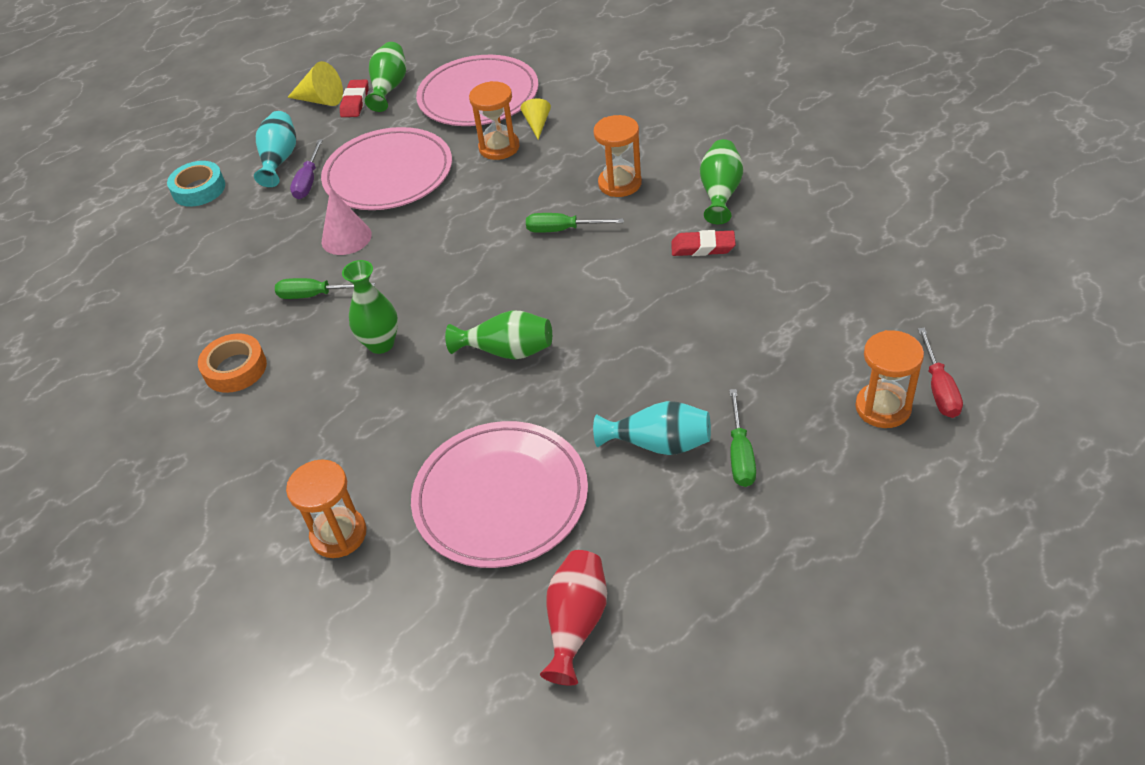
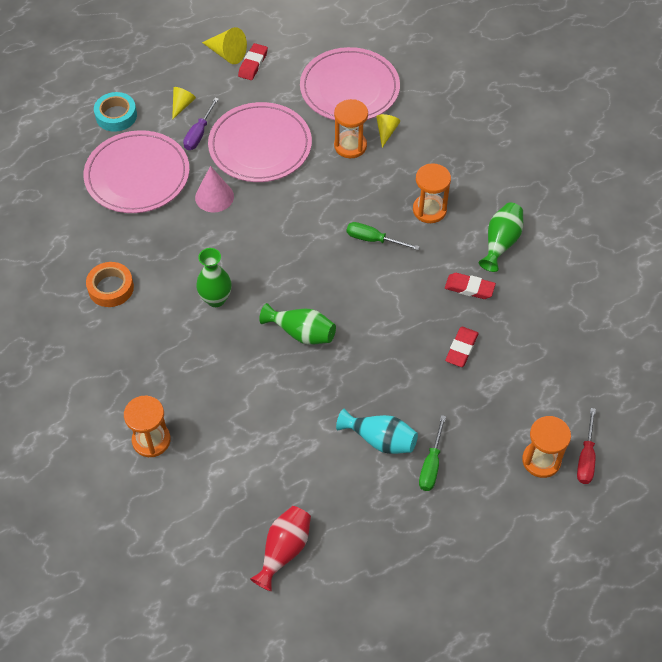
camera: 10 degrees right, 10 degrees up
(279, 160) = (182, 105): turquoise vase -> yellow cone
(315, 295) = (180, 242): green screwdriver -> none
(389, 88) = (283, 57): green vase -> none
(500, 497) = (263, 447): pink plate -> pink plate (137, 175)
(721, 313) = (461, 349): none -> red eraser

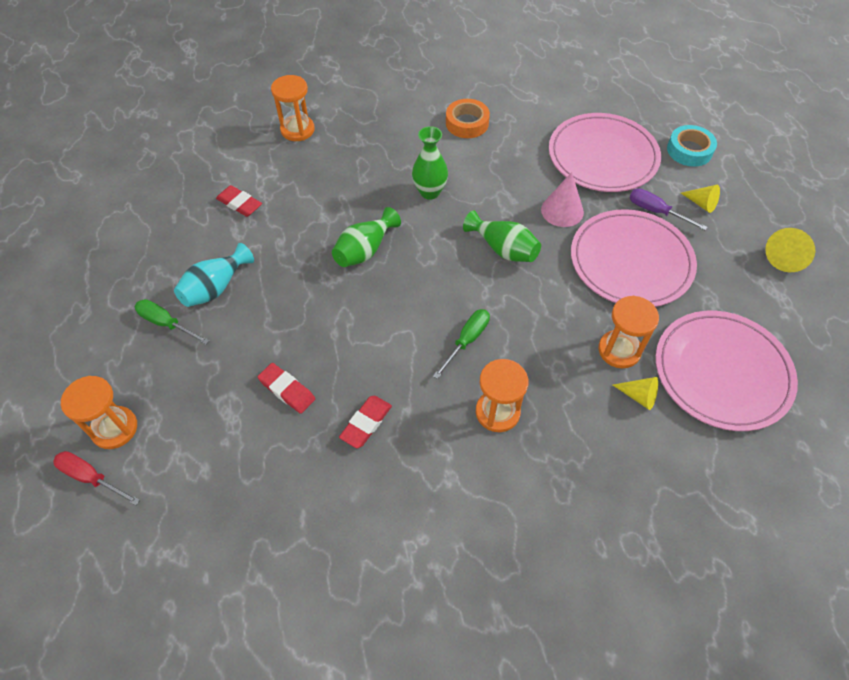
camera: 105 degrees right, 0 degrees up
(253, 64) = (769, 278): red eraser -> red eraser (239, 204)
(284, 550) = (149, 196): red vase -> none
(501, 242) = (423, 482): green vase -> green vase (503, 249)

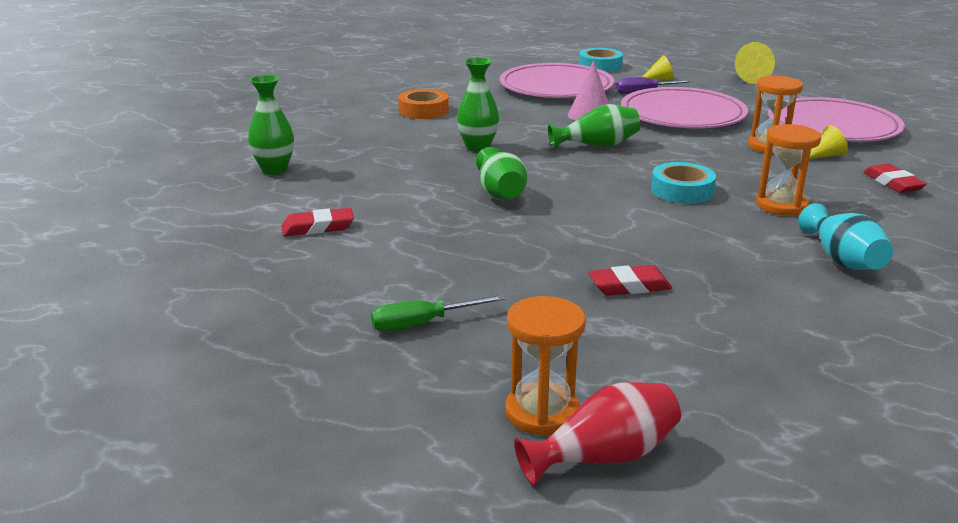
camera: 50 degrees left, 30 degrees down
(91, 478) = (604, 457): red screwdriver -> red vase
(216, 288) = (418, 278): turquoise vase -> turquoise vase (842, 260)
(297, 130) = (274, 170): orange hourglass -> green vase
(366, 423) = (726, 262): red eraser -> red eraser (893, 183)
(466, 341) = (682, 190): green screwdriver -> turquoise tape

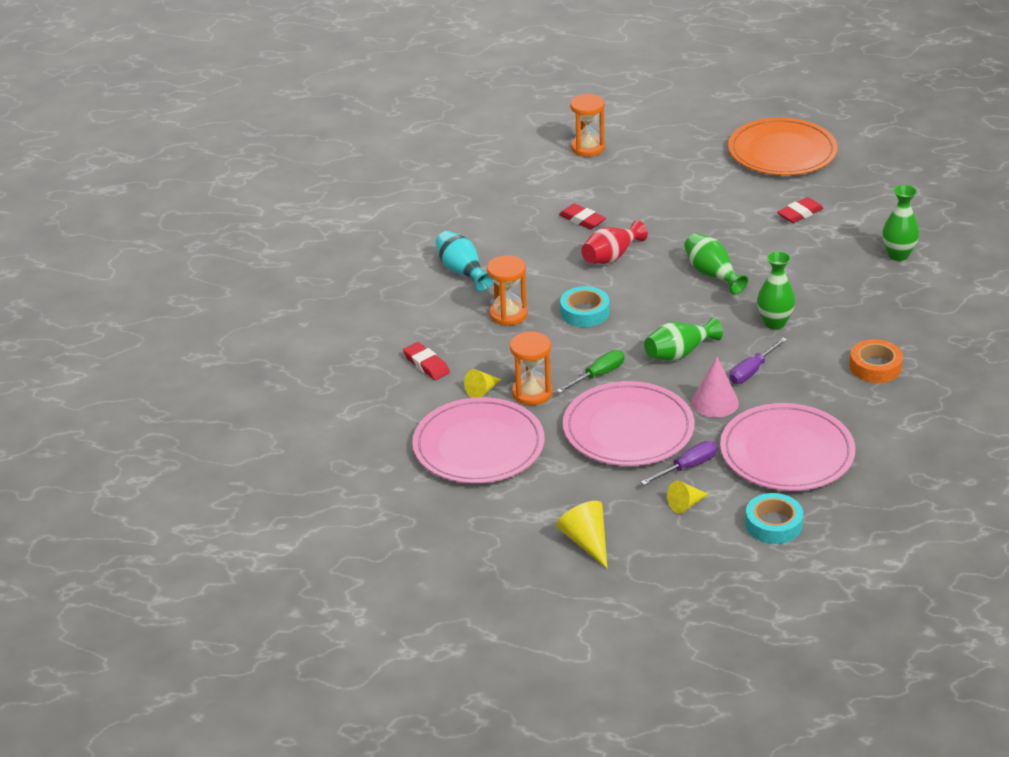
camera: 160 degrees right, 10 degrees up
(219, 311) = (782, 152): none -> orange plate
(423, 324) = (674, 171): green screwdriver -> green screwdriver (598, 375)
(536, 125) = (752, 371): none -> purple screwdriver
(604, 457) = (553, 139): red vase -> red vase (611, 257)
(629, 286) = (582, 220): red eraser -> red eraser turned 75 degrees clockwise

